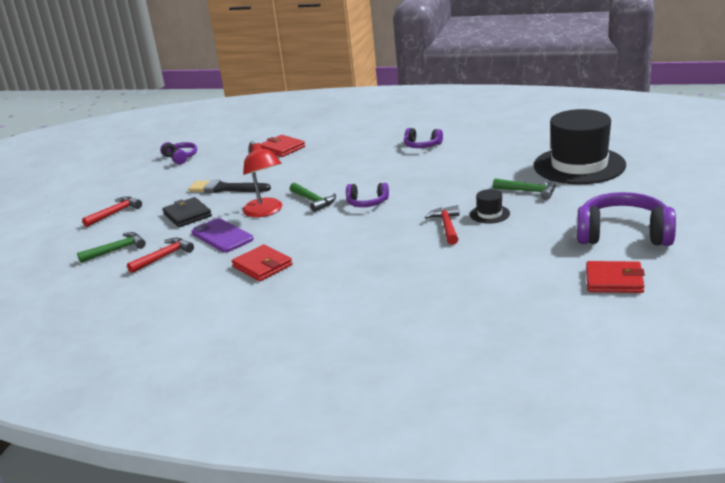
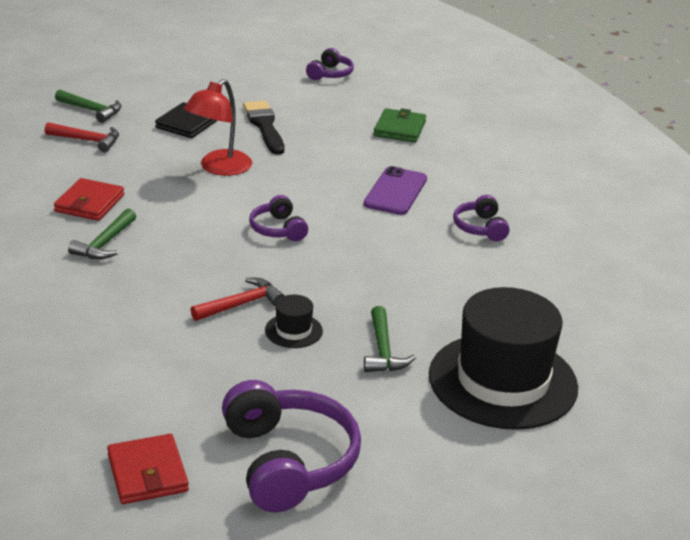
camera: 55 degrees right, 5 degrees up
(115, 213) = (172, 82): red hammer -> none
(222, 236) = (147, 159): purple phone -> purple phone (395, 192)
(282, 148) = (399, 129): red wallet -> green wallet
(313, 201) = (263, 191): green hammer -> green hammer (105, 243)

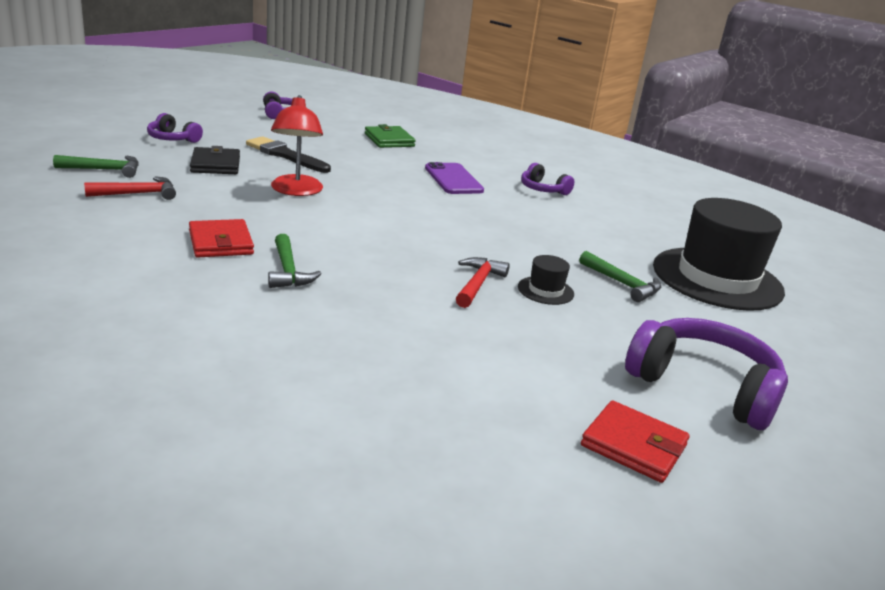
camera: 40 degrees left, 5 degrees down
(278, 229) = (414, 223): purple headphones -> purple headphones (172, 139)

